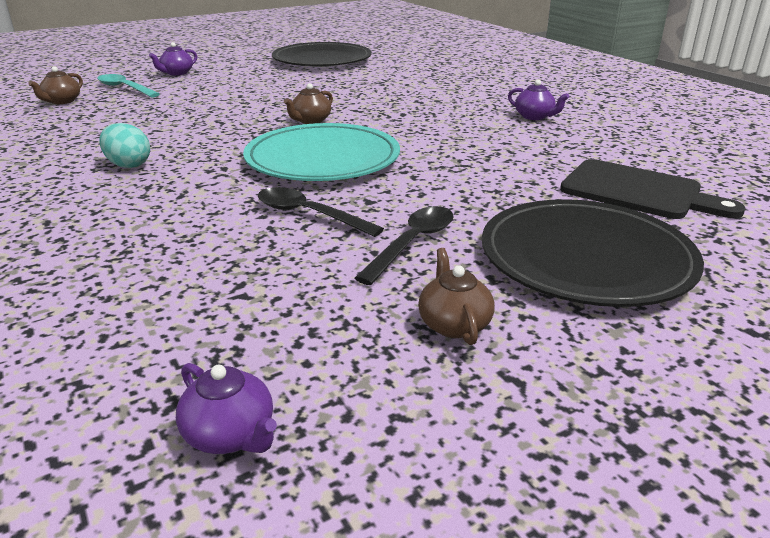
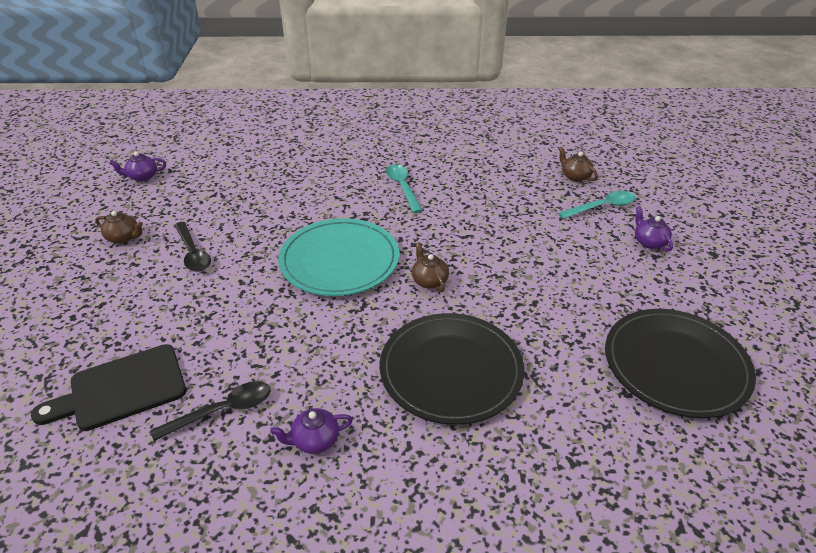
camera: 120 degrees right, 10 degrees up
(128, 165) = (402, 187): turquoise egg -> turquoise spoon
(308, 214) = (264, 231): black spoon -> black spoon (223, 411)
(586, 258) = (103, 305): black plate -> black plate (451, 371)

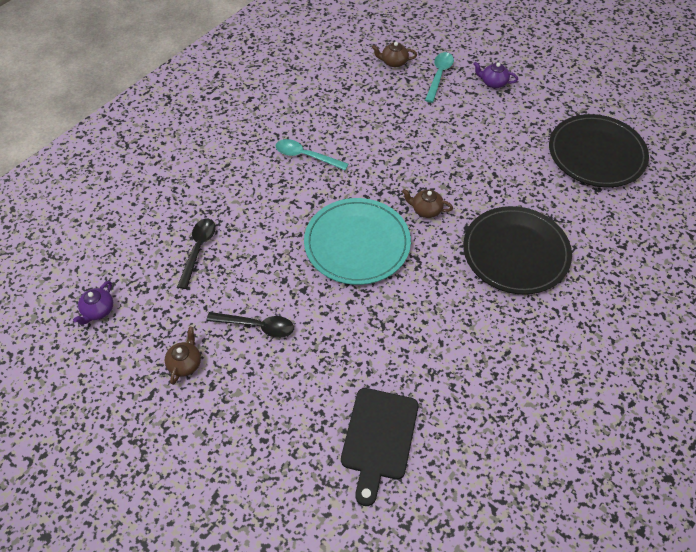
camera: 50 degrees left, 15 degrees up
(123, 237) = (185, 363): brown teapot -> brown teapot turned 45 degrees counterclockwise
(223, 411) = (450, 388): black spoon -> black spoon (198, 249)
(314, 440) = (515, 352): purple teapot -> none

